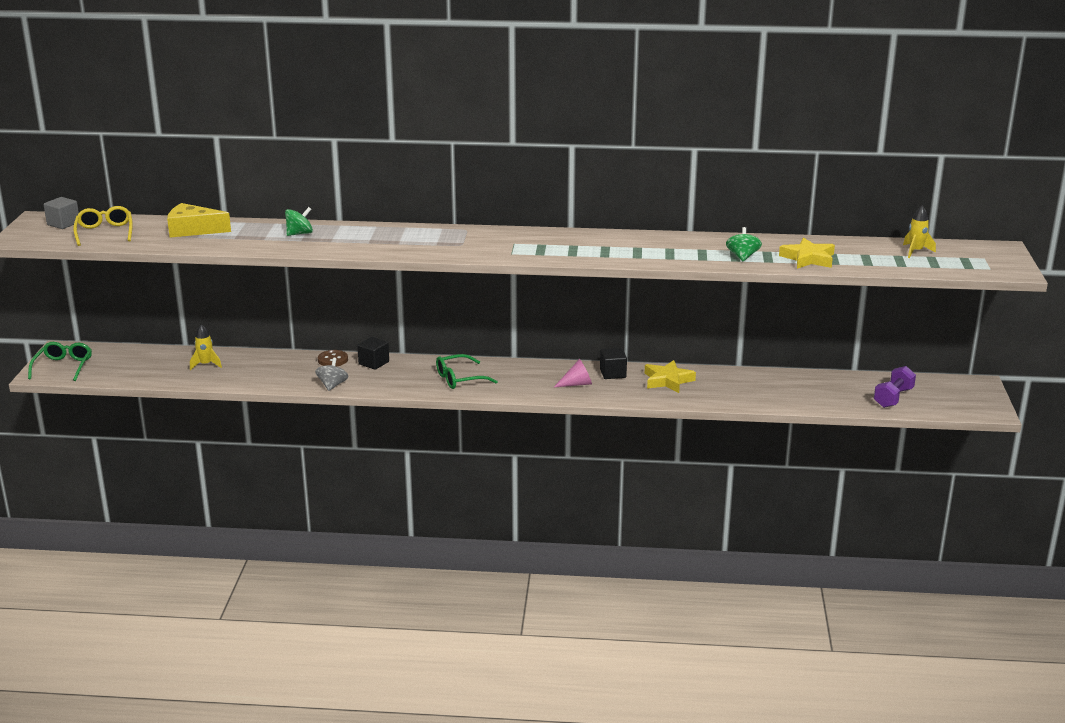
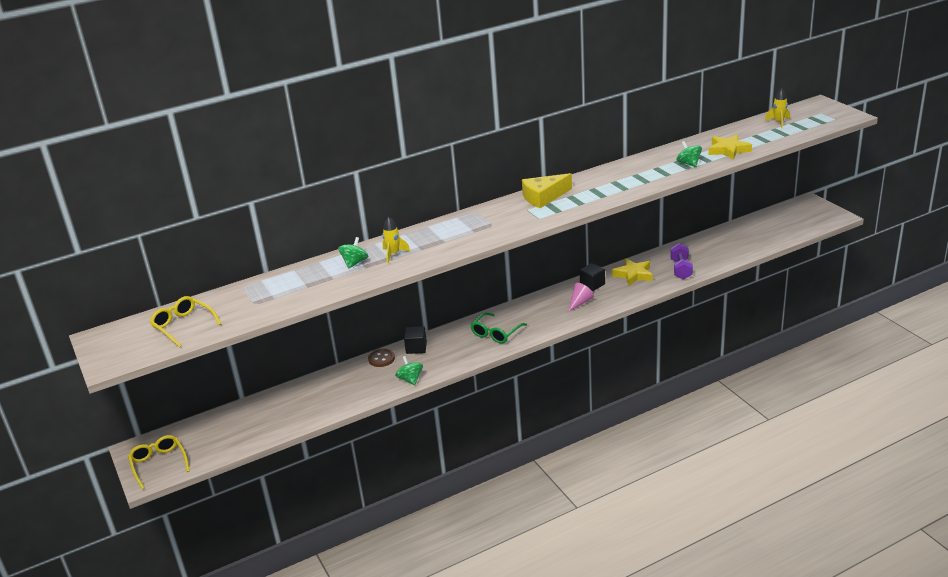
camera: 30 degrees left, 5 degrees up
(63, 223) = (130, 333): grey cube -> none
(63, 367) = (159, 464): green glasses -> yellow glasses
(193, 230) = (260, 293): yellow cheese -> yellow cheese (543, 197)
(206, 365) = (284, 407): yellow rocket -> yellow rocket (393, 254)
(332, 385) = (410, 379): grey spinning top -> green spinning top
(893, 398) = (777, 230): purple dumbbell -> purple dumbbell (681, 269)

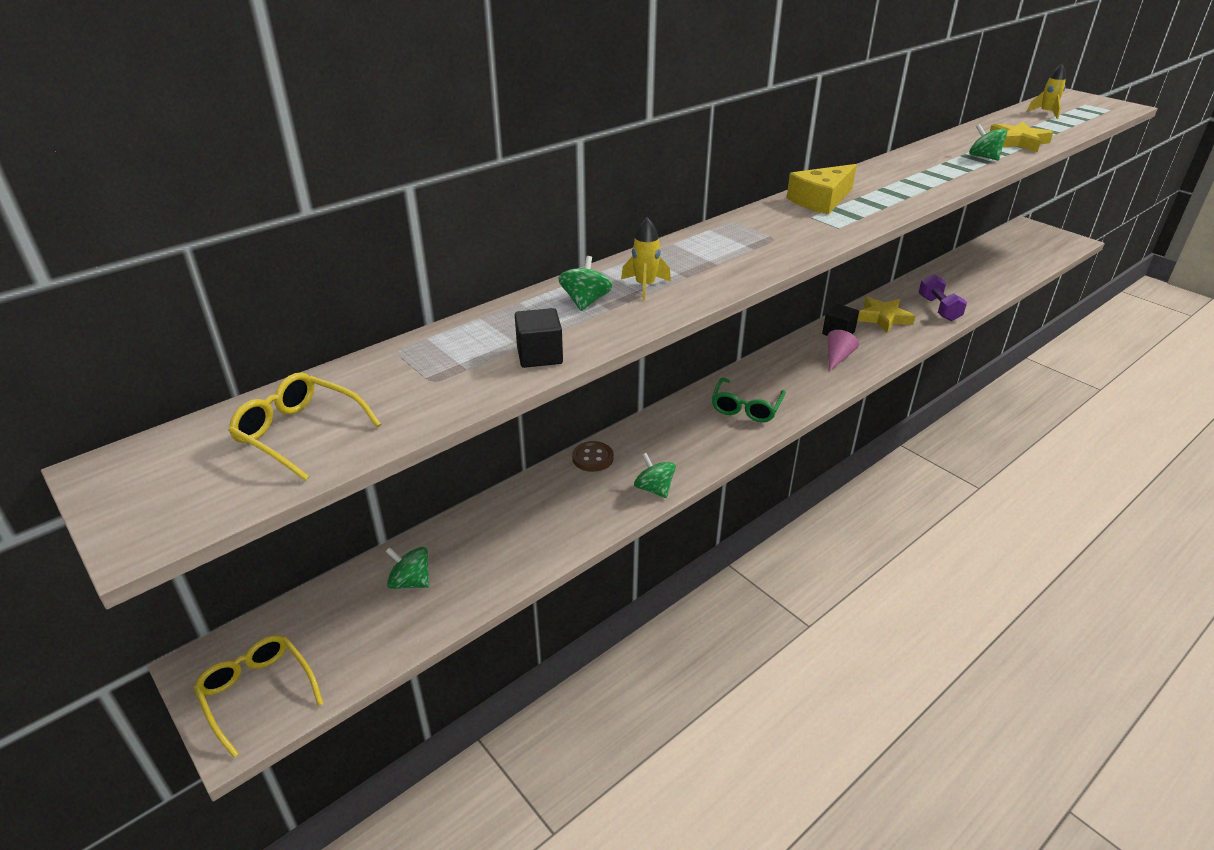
camera: 15 degrees left, 5 degrees up
(250, 419) = (410, 582): none -> green spinning top
(416, 348) = (639, 437): black cube -> black cube (539, 355)

